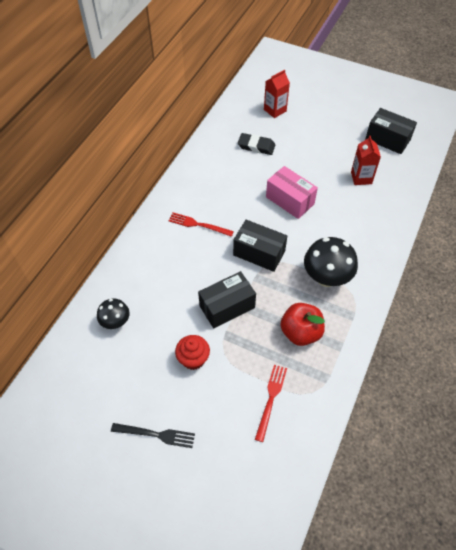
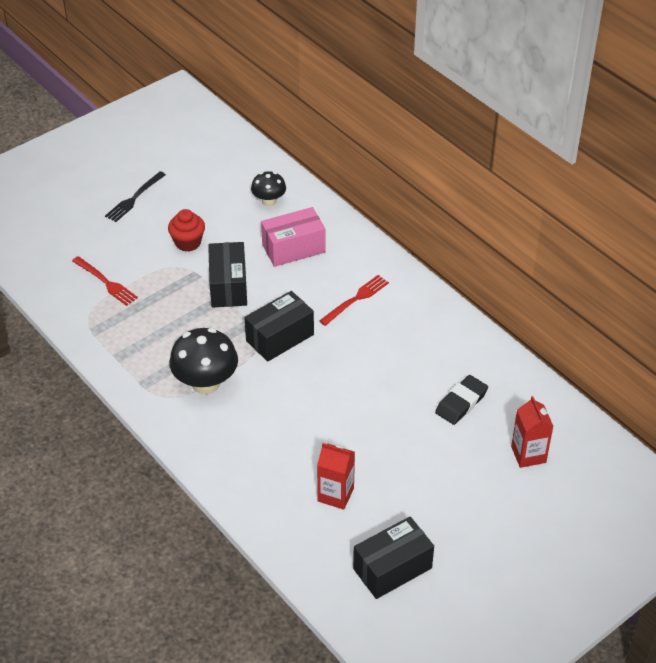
camera: 115 degrees right, 10 degrees down
(290, 200) = (342, 399): pink box -> pink box (293, 248)
(300, 332) = (156, 332): red apple -> none

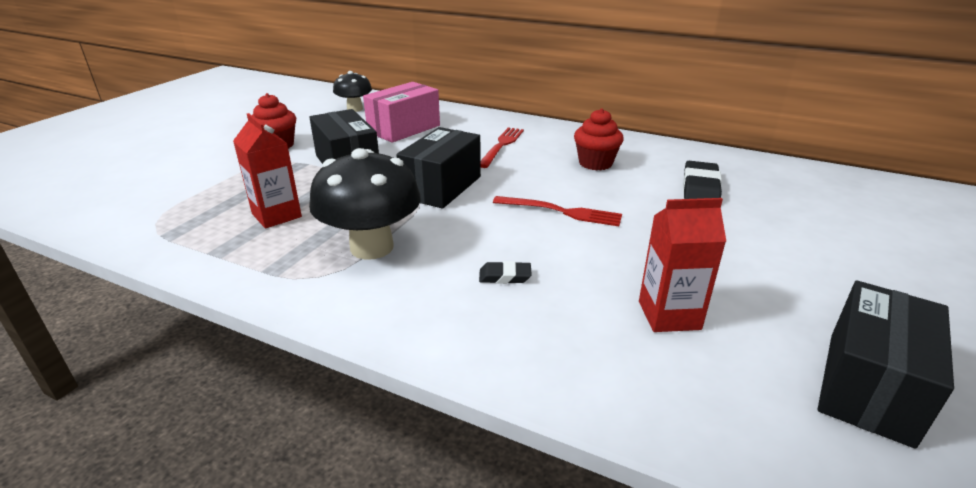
camera: 25 degrees left, 15 degrees down
(106, 282) = (176, 191): red fork -> red fork (561, 212)
(134, 198) = (196, 130): black fork -> none
(268, 435) = (505, 276): none -> black eraser
(410, 347) = (595, 163): none -> red cupcake
(528, 454) = (826, 209): red carton -> red carton (276, 215)

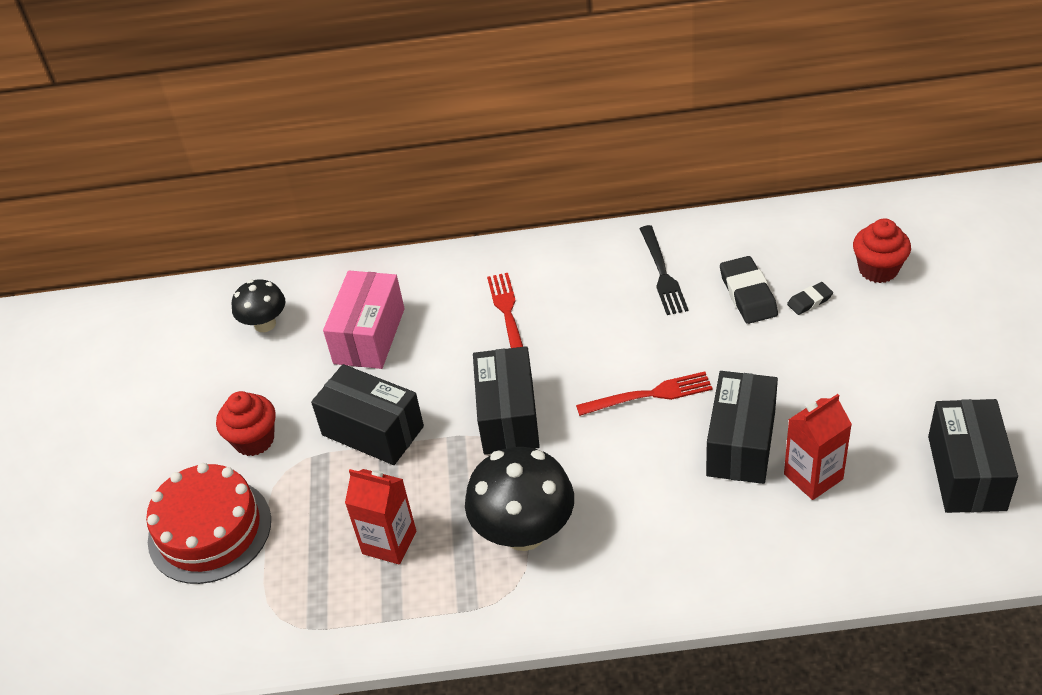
camera: 25 degrees left, 15 degrees up
(192, 170) = (209, 530): none -> red cake
(505, 276) = (665, 503): black eraser -> black eraser (809, 301)
(595, 163) = (627, 300): red cupcake -> red cupcake (878, 269)
(614, 266) = (741, 443): none -> black box
(636, 160) = (662, 273): none -> black fork

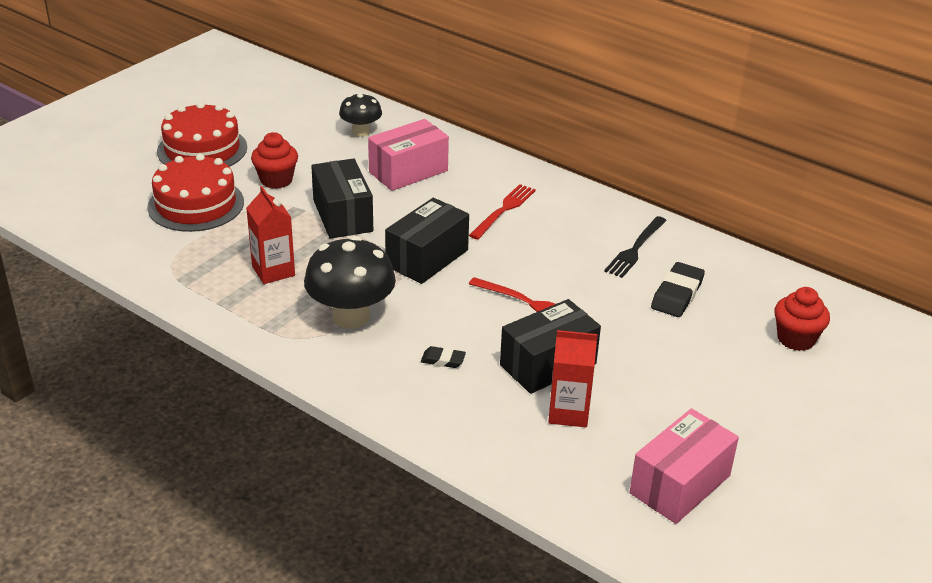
camera: 35 degrees right, 10 degrees down
(126, 462) = (202, 149): none -> red cake
(809, 301) = (716, 324): black eraser -> black eraser (443, 360)
(966, 473) = (680, 484): black box -> pink box

